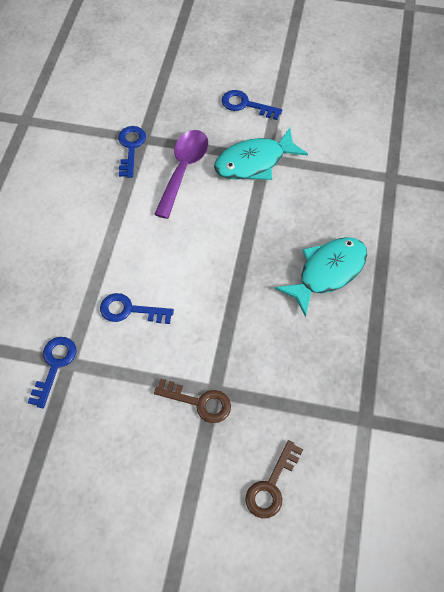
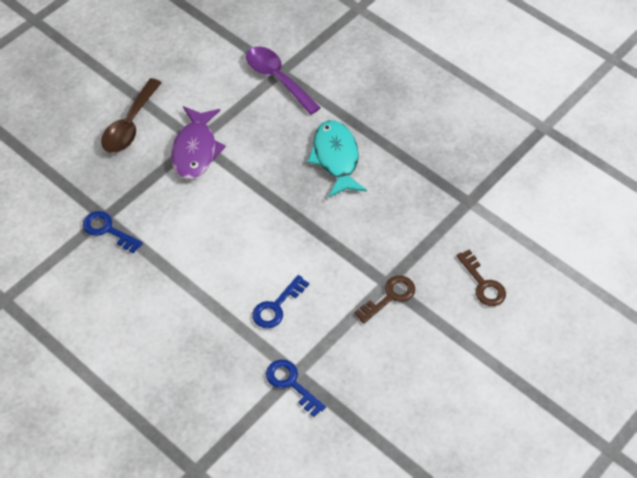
camera: 60 degrees left, 5 degrees down
(183, 170) = (163, 203): purple spoon -> purple spoon (277, 79)
(246, 105) = (130, 125): blue key -> brown spoon
(254, 162) = (195, 150): turquoise fish -> purple fish

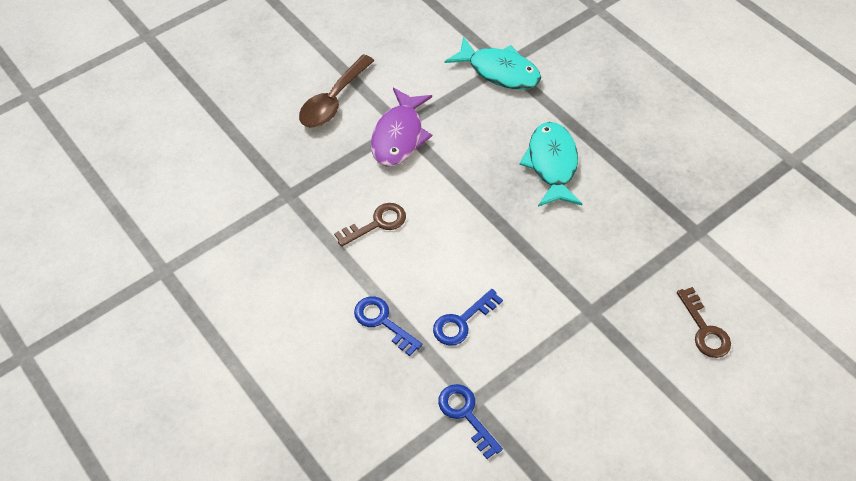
camera: 10 degrees right, 0 degrees up
(107, 230) = (289, 210): blue key -> blue key (382, 322)
(277, 79) = (499, 71): purple spoon -> turquoise fish
(390, 297) = (593, 329): brown key -> brown key (377, 223)

